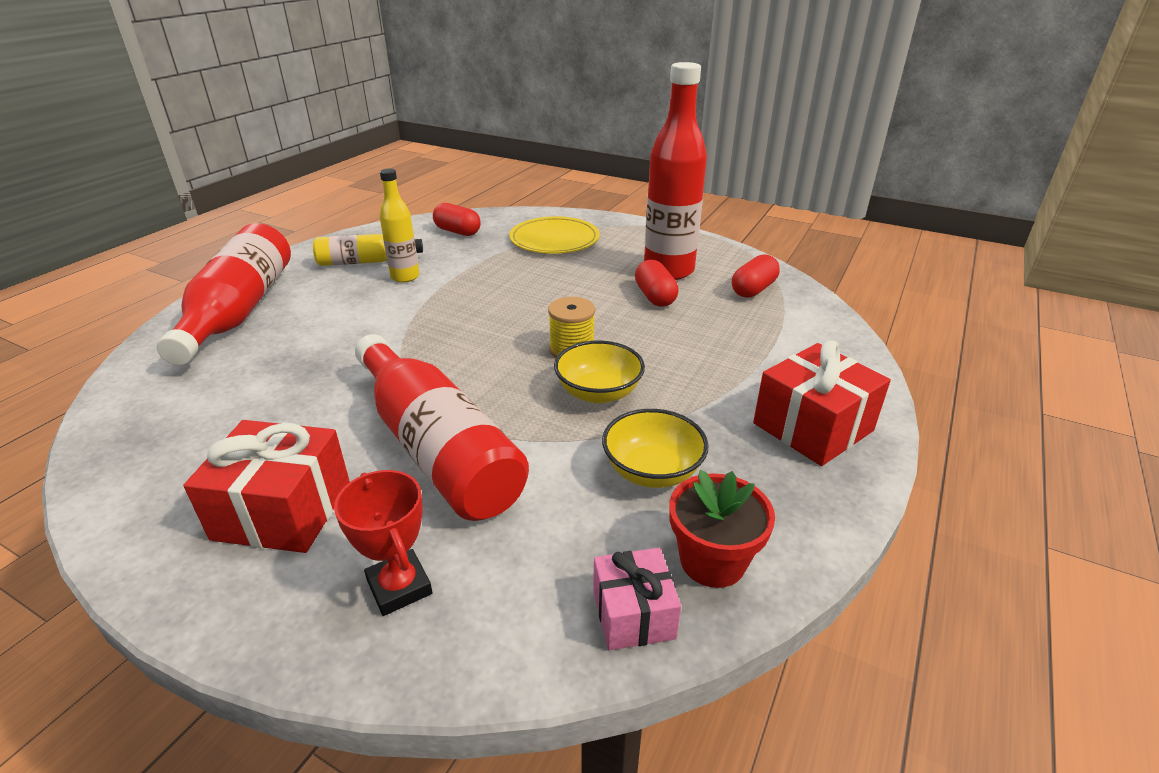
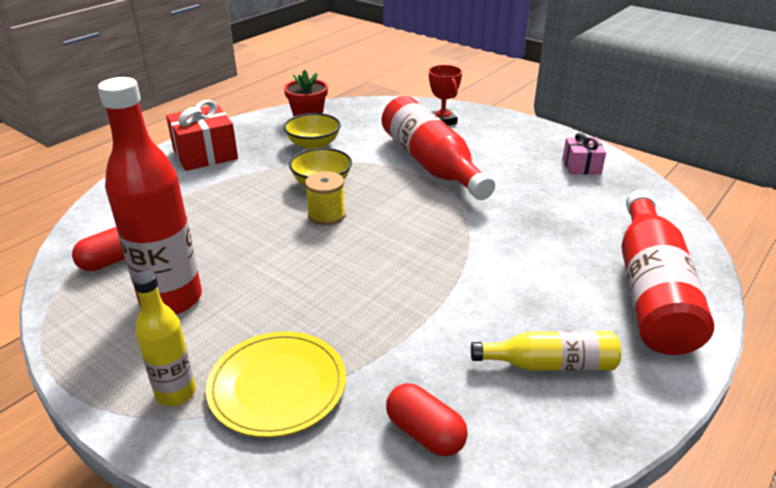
camera: 170 degrees left, 0 degrees up
(283, 510) = (507, 146): red gift -> none
(405, 277) = (487, 325): yellow bottle -> yellow bottle (176, 393)
(633, 614) = (349, 109): pink gift -> pink gift (581, 166)
(655, 297) = (218, 262): red capsule -> none

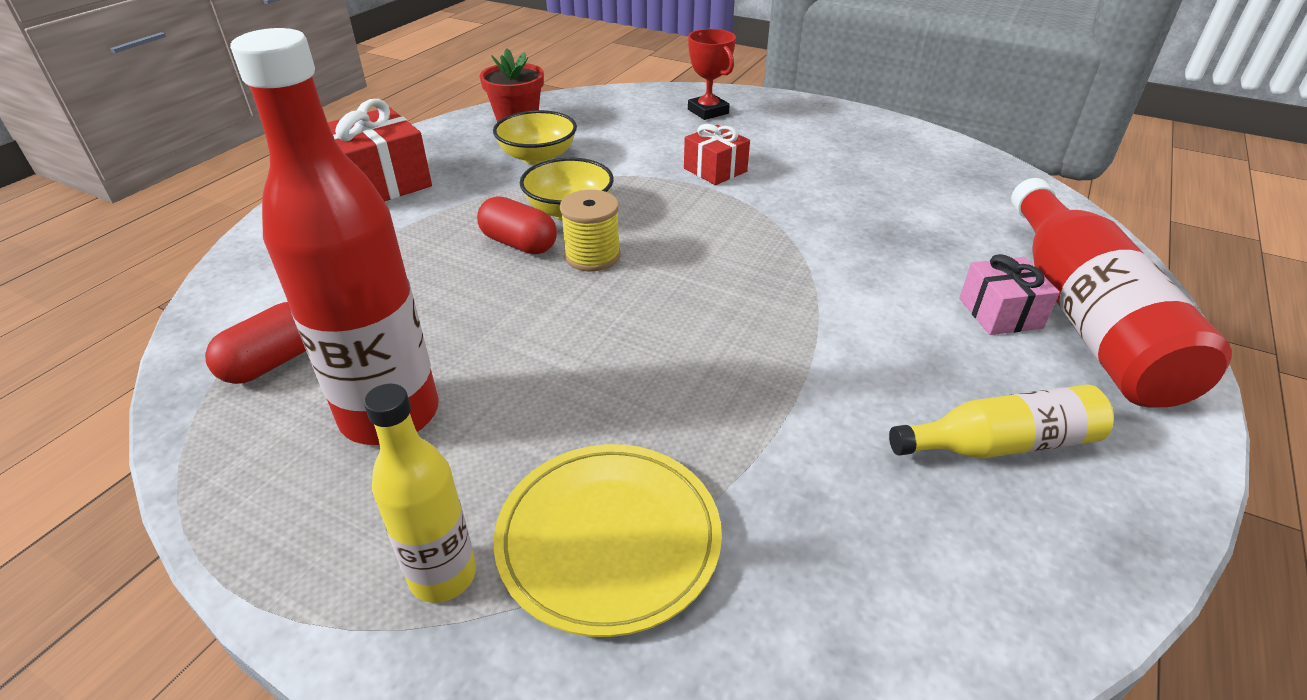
camera: 10 degrees left, 5 degrees up
(425, 433) = (868, 584): red capsule -> red capsule (519, 244)
(431, 164) = (715, 170): red bottle -> red gift
(581, 166) = (916, 156): pink gift -> pink gift (1000, 313)

